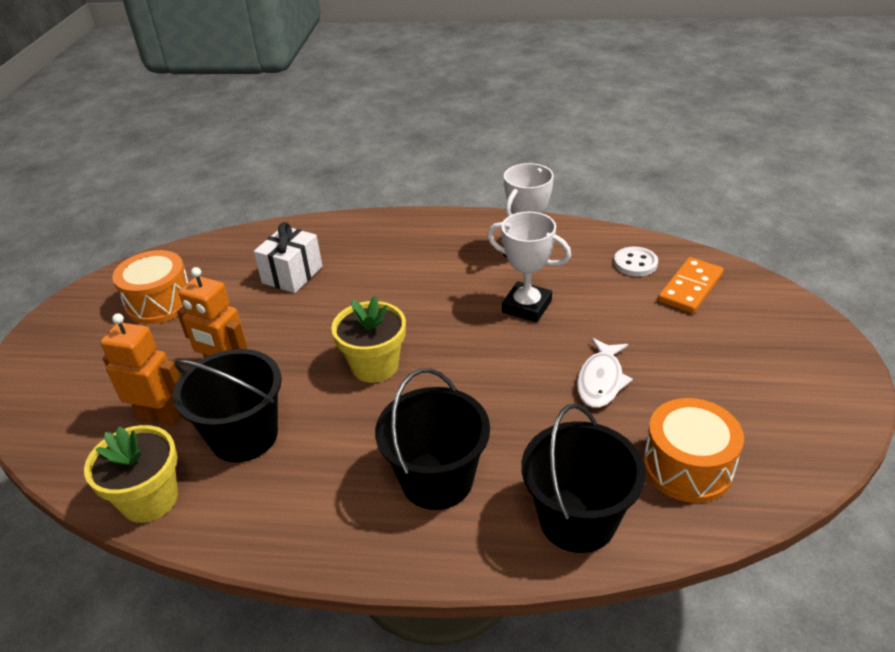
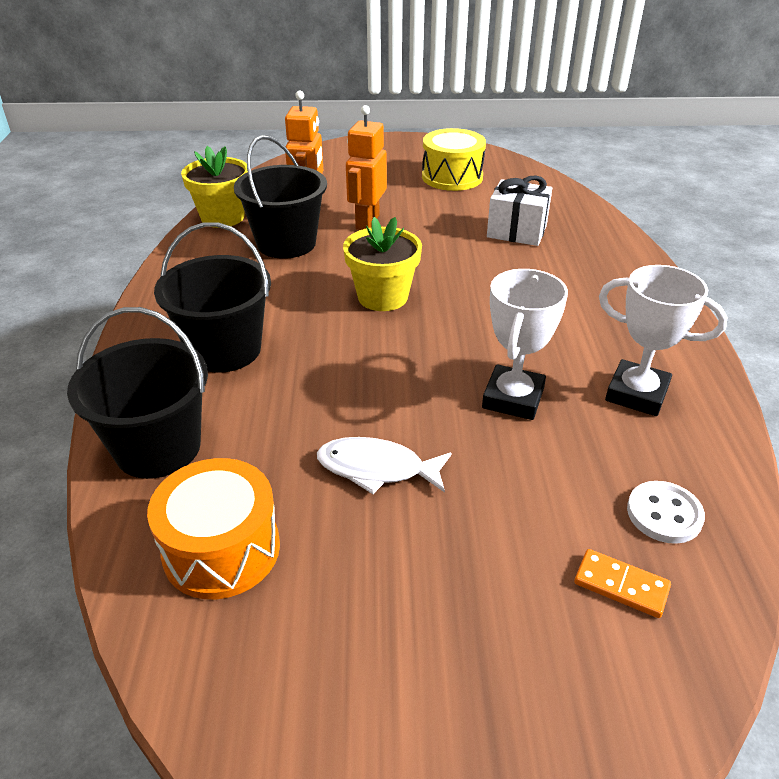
camera: 80 degrees right, 0 degrees up
(160, 302) = (452, 177): orange drum -> yellow drum
(690, 288) = (621, 585): orange domino -> orange domino, size x0.64

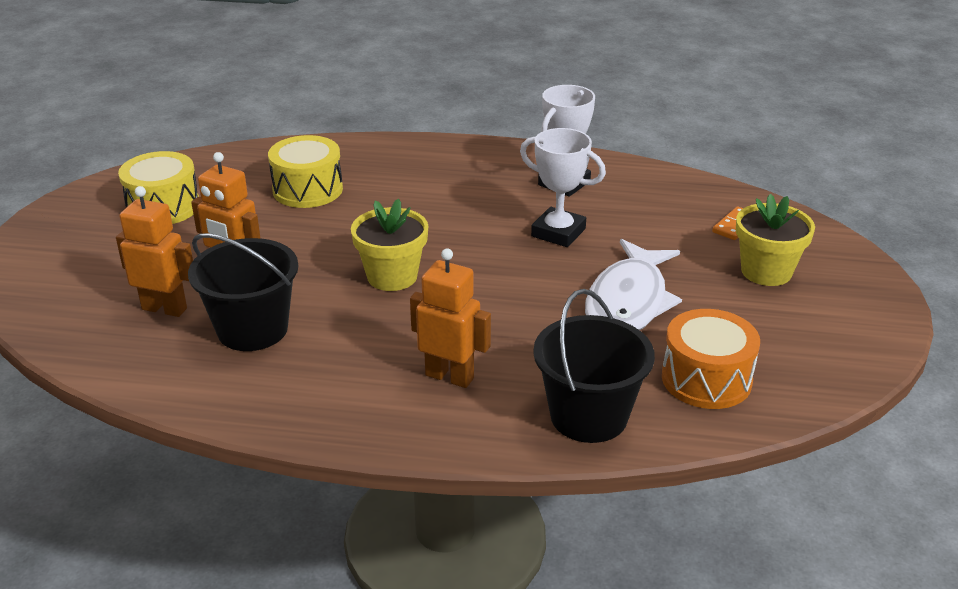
camera: 80 degrees left, 5 degrees down
(222, 217) = (155, 377): yellow flower pot -> yellow flower pot (766, 271)
(225, 350) = (450, 376): black bucket -> orange robot
(376, 468) = (628, 302): white fish -> white fish, size x1.63
(516, 231) = (307, 190): white gift -> yellow drum
(664, 514) = (680, 200): white button -> none

